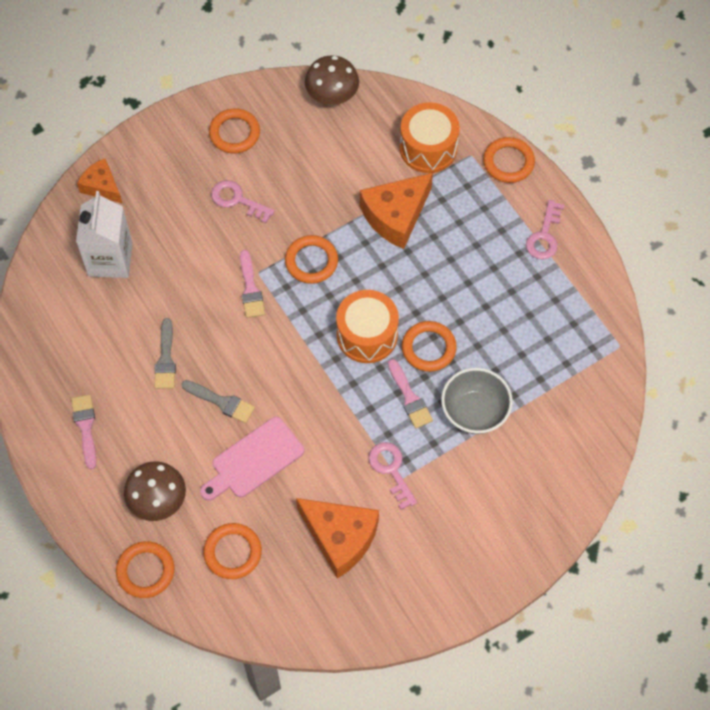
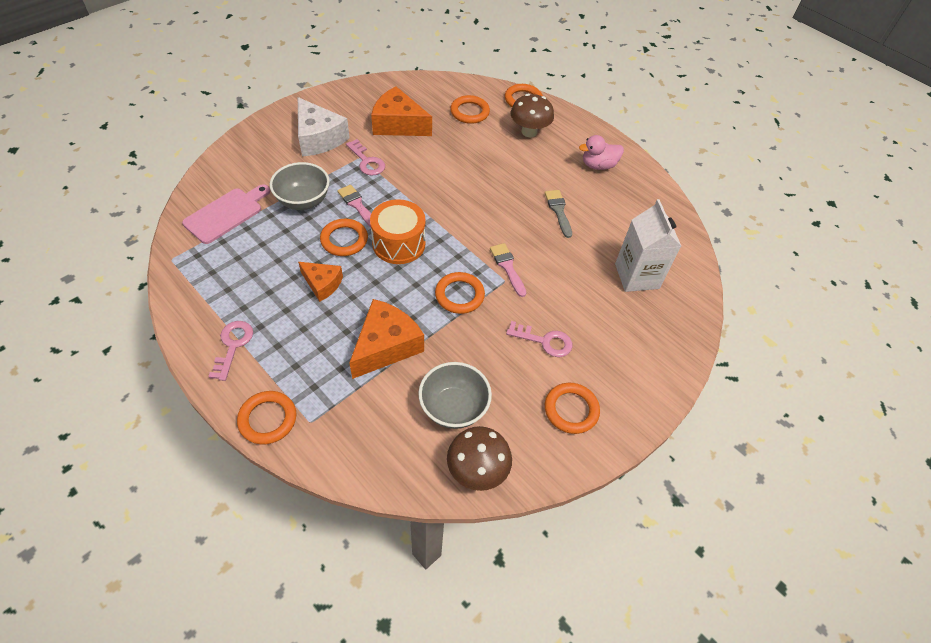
camera: 165 degrees right, 10 degrees down
(85, 427) = (598, 165): pink brush -> pink duck
(101, 186) = (676, 337): orange cheese -> orange cheese (322, 284)
(221, 402) = (505, 188): grey brush -> none
(254, 460) = (470, 158): pink cutting board -> pink cutting board (226, 214)
(341, 149) = (453, 408): none -> grey bowl
(428, 148) = (359, 423): orange drum -> none
(452, 522) = (319, 138): none -> white cheese

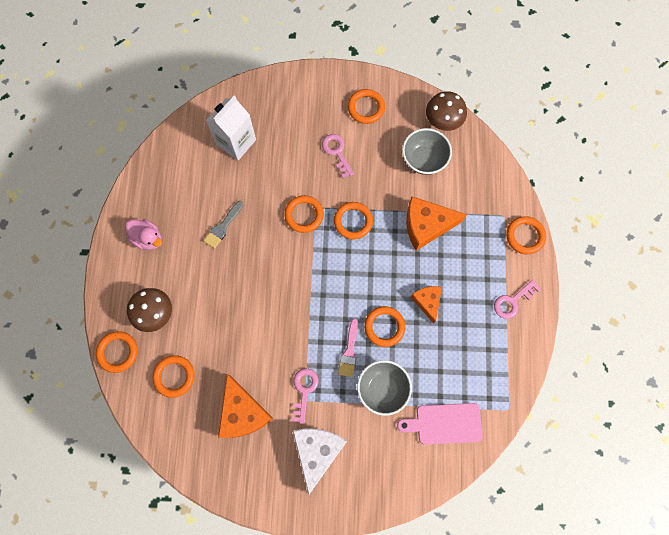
camera: 130 degrees left, 20 degrees up
(399, 243) = (352, 292): orange drum -> none
(507, 267) = (304, 215): pink brush -> orange ring

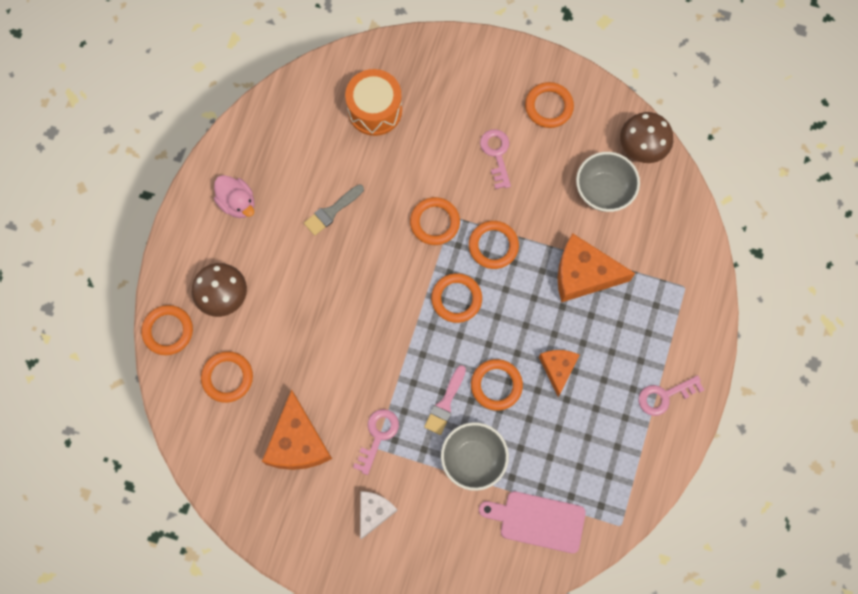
camera: 15 degrees right, 0 degrees up
(236, 142) = (375, 110): white carton -> orange drum
(317, 451) = (374, 512): white cheese -> white cheese, size x0.60
(525, 236) = (704, 319): orange ring -> orange ring (456, 299)

